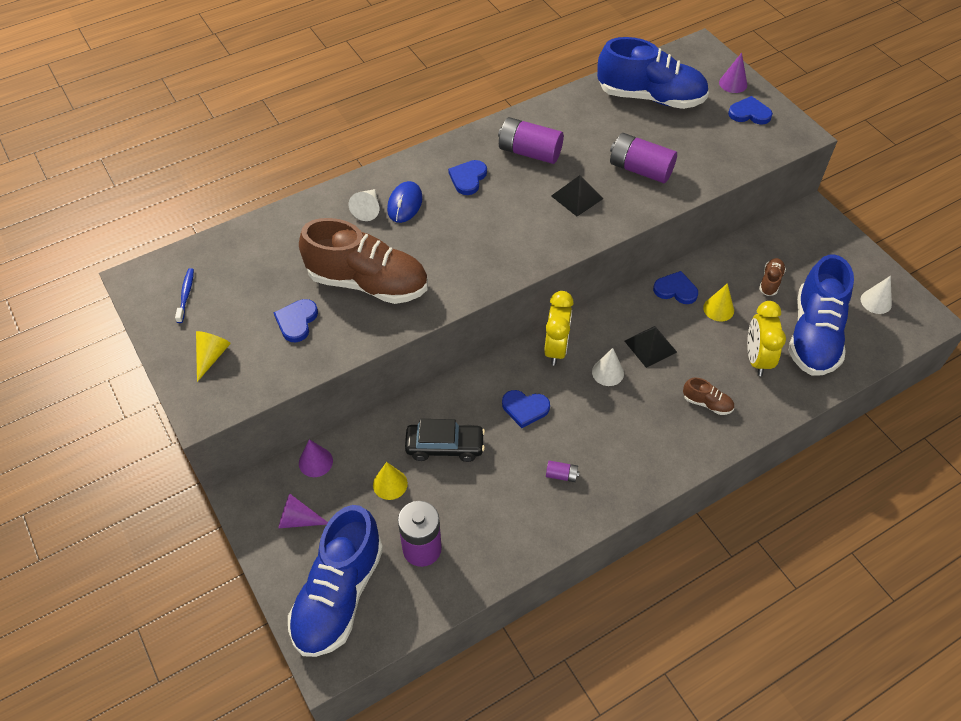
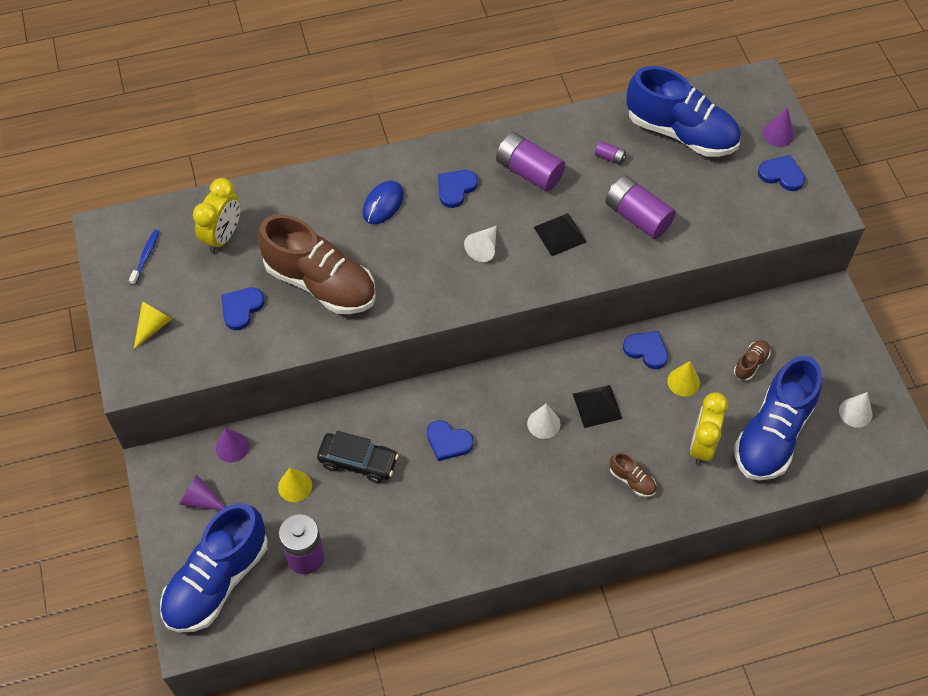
camera: 15 degrees right, 5 degrees up
(368, 209) = (344, 202): white cone -> white cone (483, 248)
(556, 348) = (500, 386): yellow clock -> yellow clock (223, 236)
(561, 475) = (460, 518): purple battery -> purple battery (609, 157)

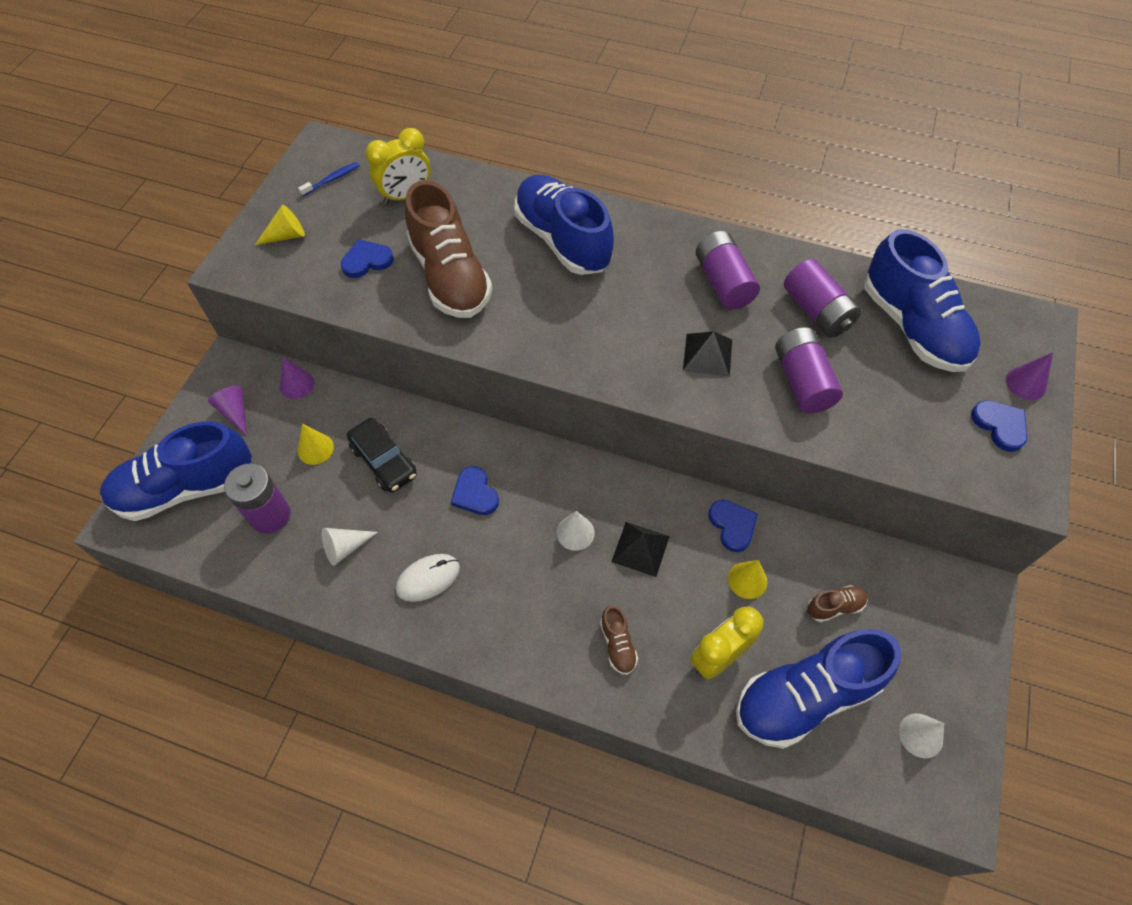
camera: 35 degrees right, 0 degrees up
(383, 204) = (562, 240): blue mouse -> blue shoe
(456, 188) = (640, 261): blue heart -> none
(466, 522) = (428, 578): none -> white mouse
(483, 248) = (622, 327): white cone -> white cone (345, 548)
(609, 157) = (816, 311): purple battery -> purple battery, size x2.20

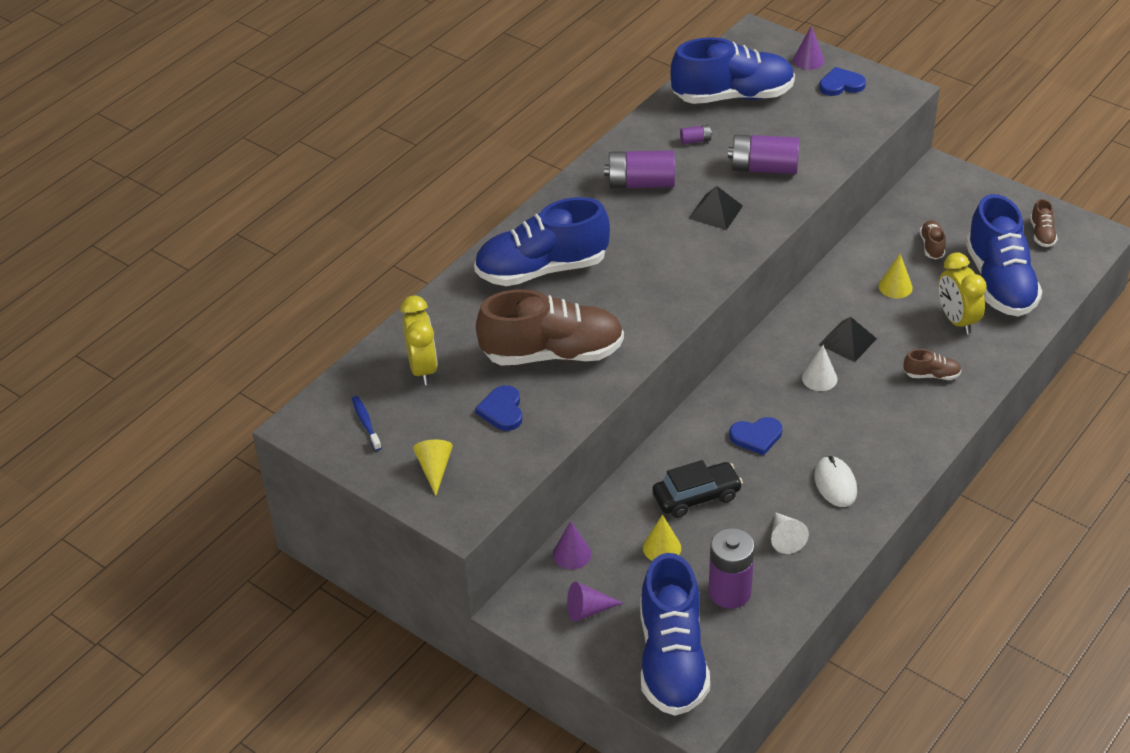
camera: 70 degrees left, 15 degrees down
(732, 525) = (843, 282): blue heart -> none
(816, 311) = (695, 140): purple battery -> purple battery, size x0.45
(920, 735) = (1042, 234): white cone -> brown shoe

